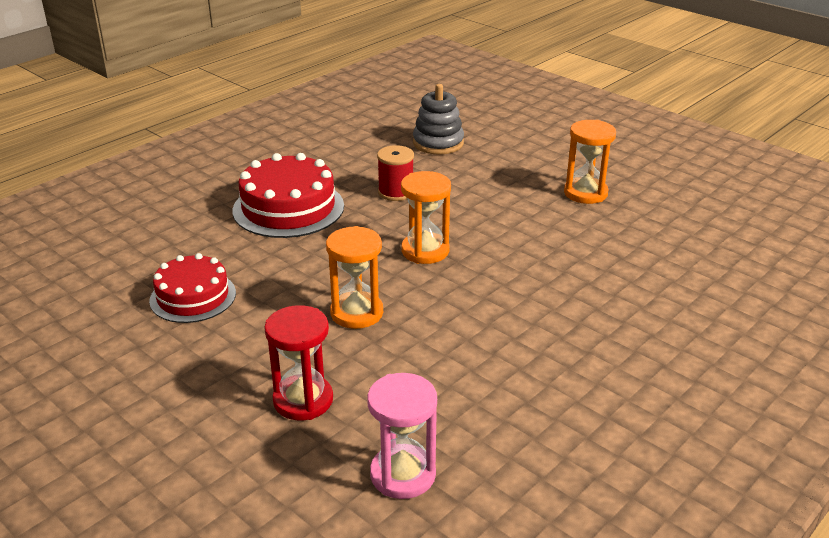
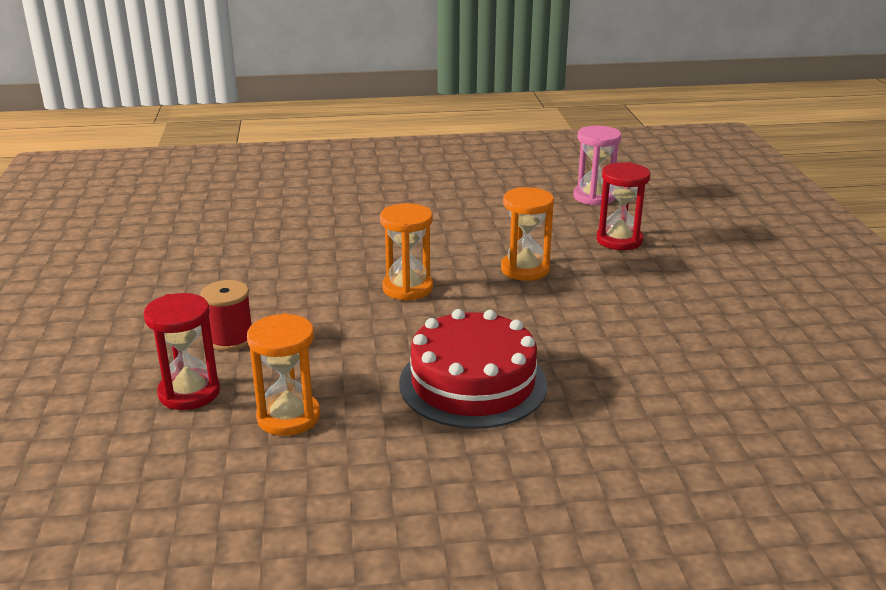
camera: 140 degrees left, 5 degrees down
(193, 297) = (651, 332): red cake -> none
(396, 192) = (341, 351): red spool -> red spool (230, 339)
(438, 143) = (189, 393): grey stacking toy -> red hourglass
(585, 193) = (191, 276): orange hourglass -> orange hourglass (288, 417)

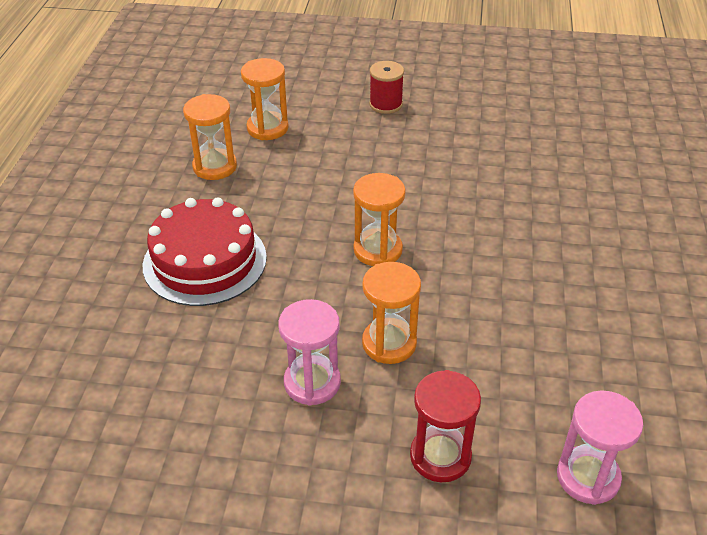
camera: 105 degrees right, 15 degrees up
(189, 393) = (267, 128): red hourglass -> orange hourglass
(230, 339) = (330, 147): red spool -> red spool (386, 104)
(592, 296) = (312, 382): none -> pink hourglass

